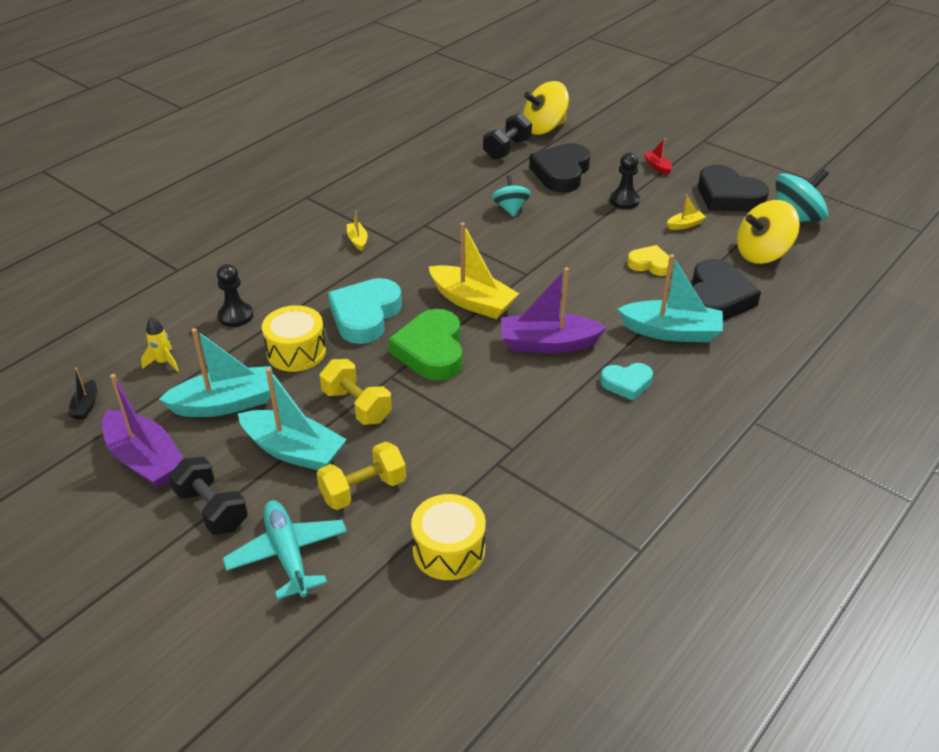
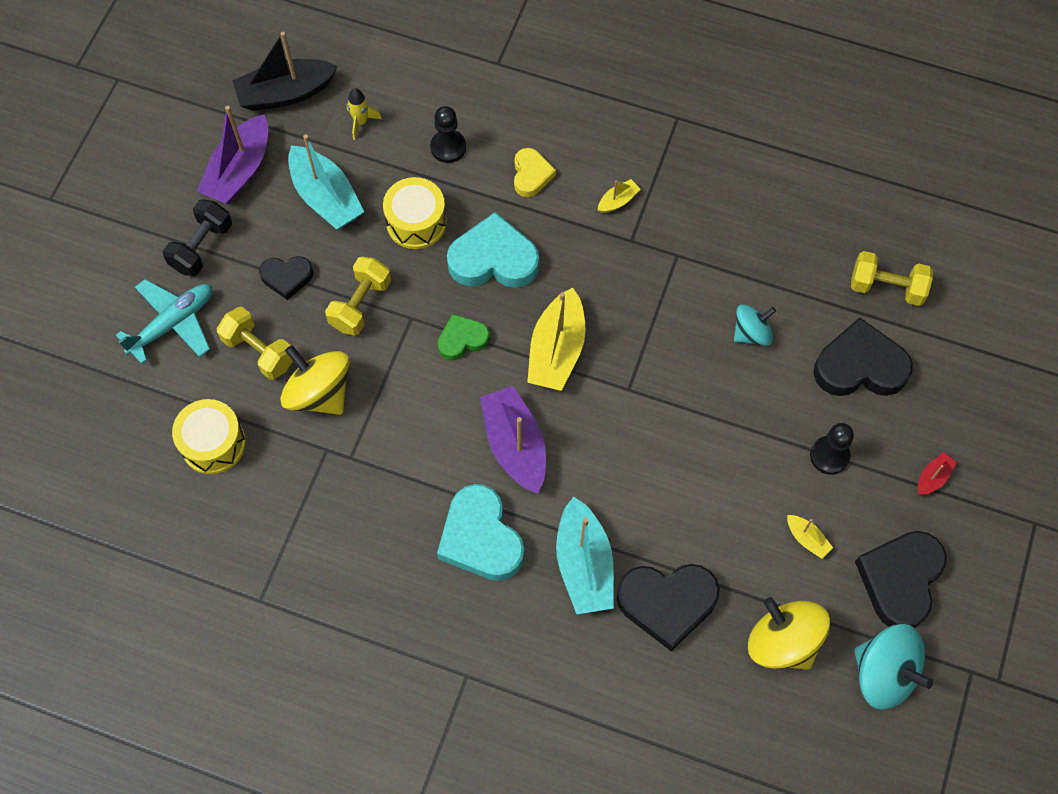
camera: 70 degrees right, 25 degrees up
(86, 406) = (285, 93): black boat -> black boat, size x2.17
(293, 451) = (287, 277): turquoise boat -> black heart
(431, 351) = (462, 339): green heart -> green heart, size x0.57
(507, 149) = (886, 287): black dumbbell -> yellow dumbbell
(544, 128) = (963, 315): yellow spinning top -> yellow spinning top (319, 393)
(626, 383) = (480, 538): turquoise heart -> turquoise heart, size x1.75
(650, 264) = (704, 516): yellow heart -> yellow heart (531, 175)

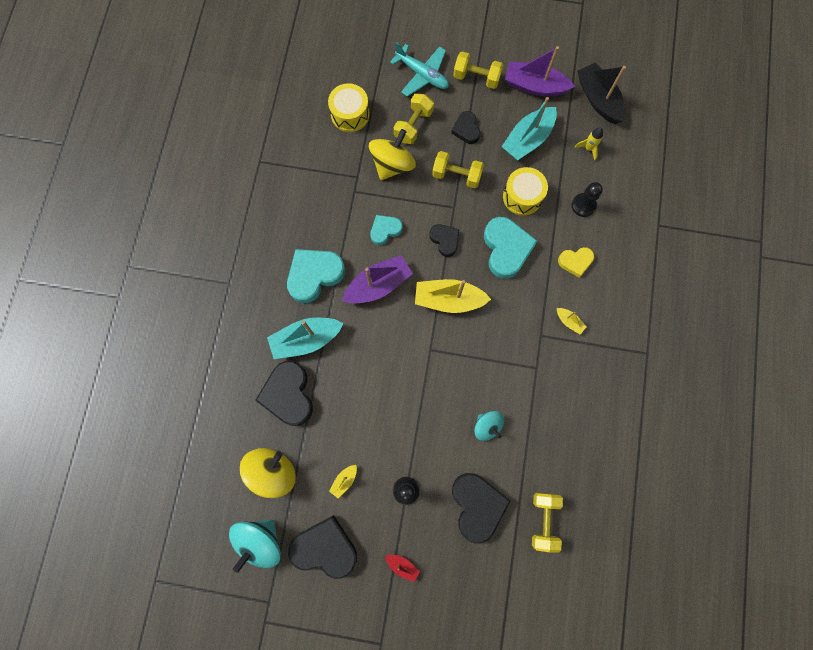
camera: 80 degrees right, 10 degrees up
(202, 247) = (476, 78): black dumbbell -> yellow dumbbell
(427, 421) = (385, 230): none -> turquoise heart
(462, 339) = (445, 240): green heart -> black heart

